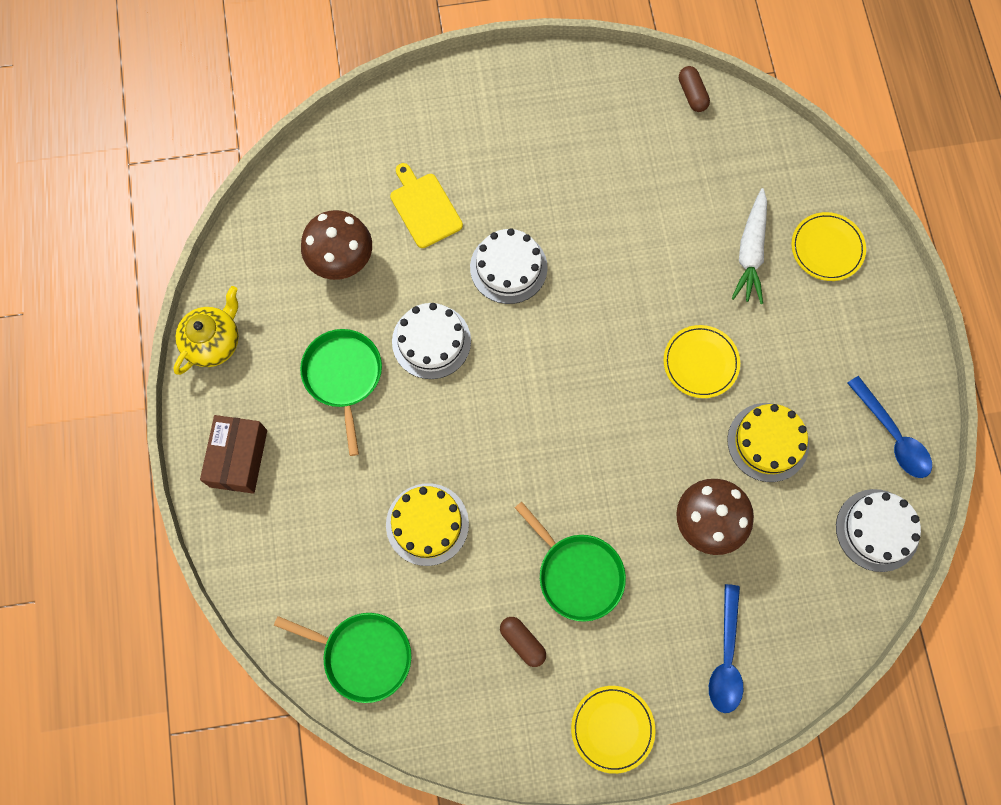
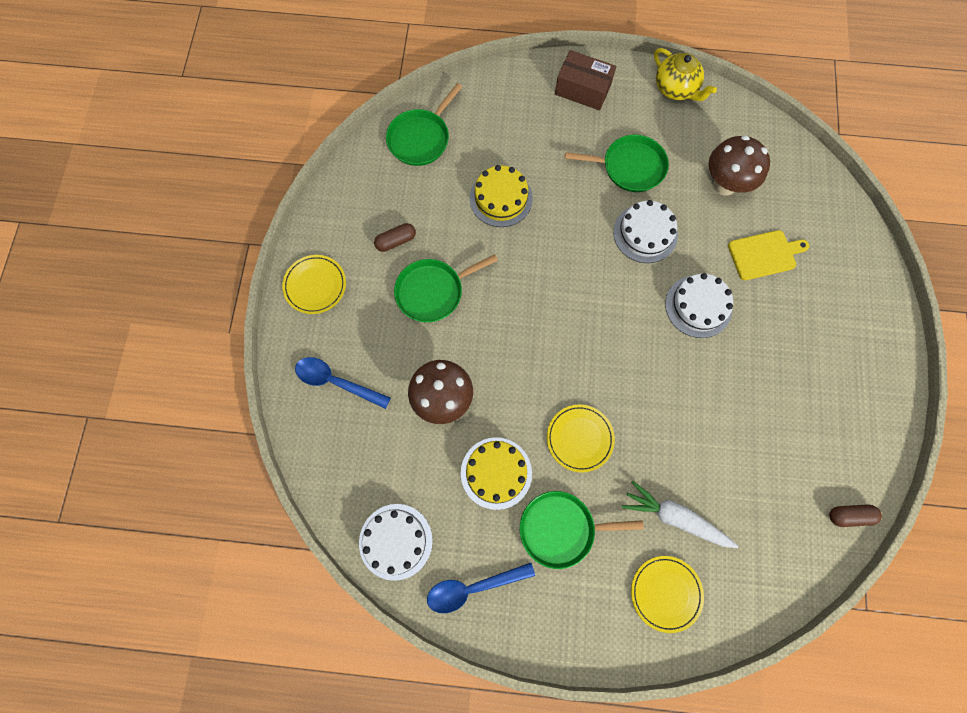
camera: 105 degrees right, 0 degrees up
(802, 361) = (561, 529): none -> green pan

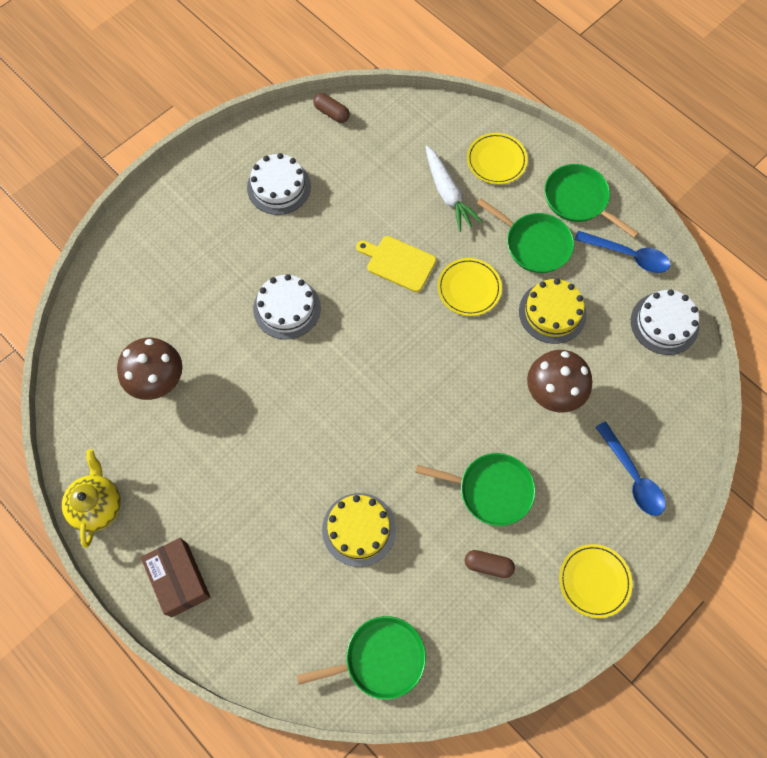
camera: 140 degrees left, 5 degrees down
(630, 167) = (218, 464): green pan -> green pan (578, 199)
(645, 233) = (267, 396): white cake -> white cake (279, 187)
(764, 254) = (194, 304): yellow cutting board -> yellow cutting board (398, 263)

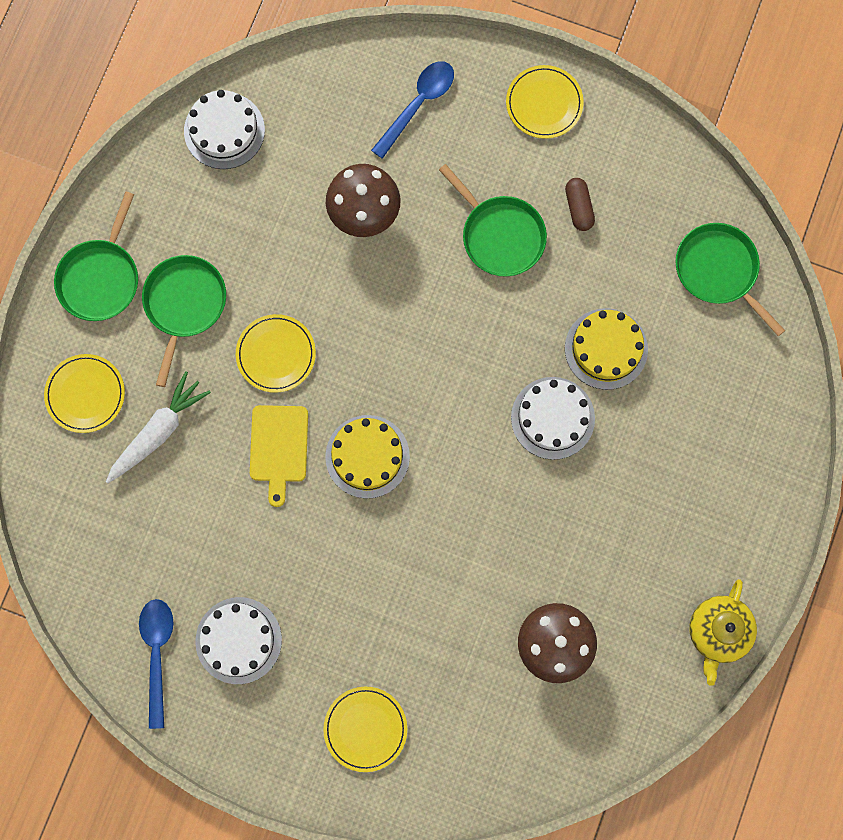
camera: 115 degrees left, 10 degrees up
(97, 505) = (717, 632): yellow teapot -> yellow teapot turned 45 degrees counterclockwise
(176, 238) = (365, 729): none -> yellow plate
(179, 579) = (746, 503): brown box -> none
(287, 308) = (395, 547): white cake -> white cake (552, 418)
(331, 113) = (100, 628): brown capsule -> none
(491, 490) = (500, 235): green pan -> green pan turned 150 degrees clockwise
(552, 312) = (265, 252): yellow cake -> yellow cake (367, 456)
(628, 256) = (154, 197): blue spoon -> blue spoon (157, 653)

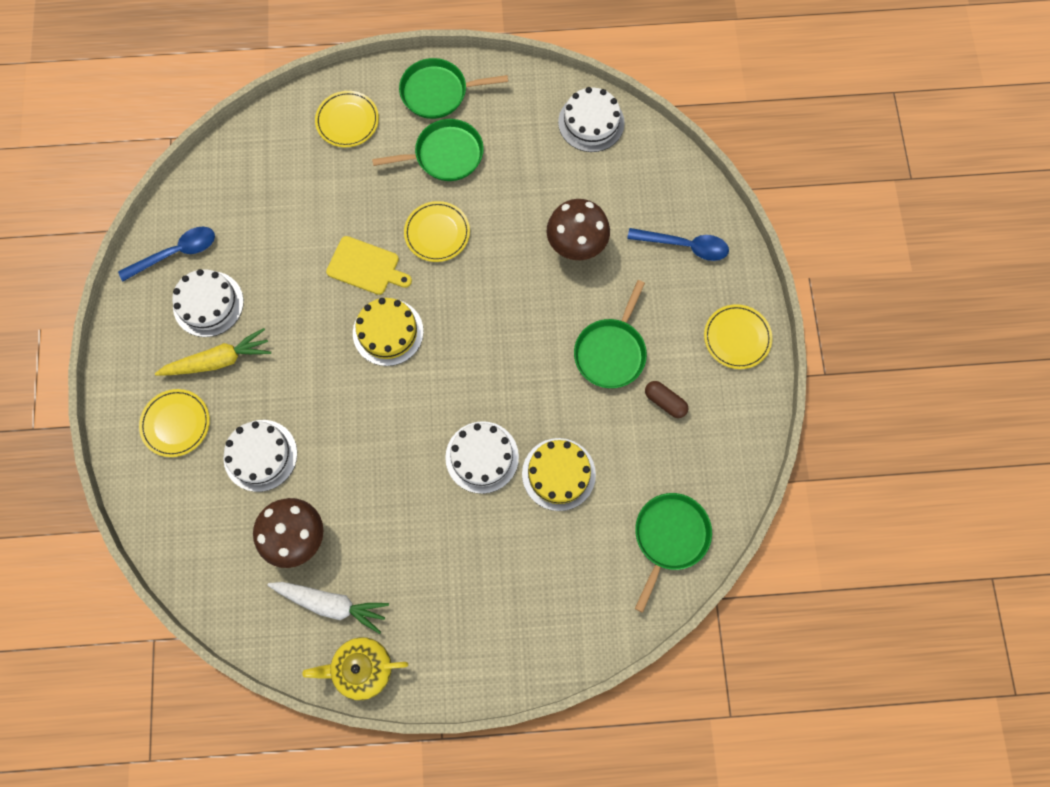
camera: 65 degrees right, 5 degrees down
(158, 431) = (341, 180): white carrot -> white carrot (331, 604)
(279, 448) = (366, 267): yellow cutting board -> yellow cutting board turned 135 degrees counterclockwise
(313, 654) = (218, 360): none -> yellow carrot
(444, 649) = (260, 455): none -> white cake
(578, 208) = (665, 402): brown capsule -> brown capsule turned 75 degrees clockwise

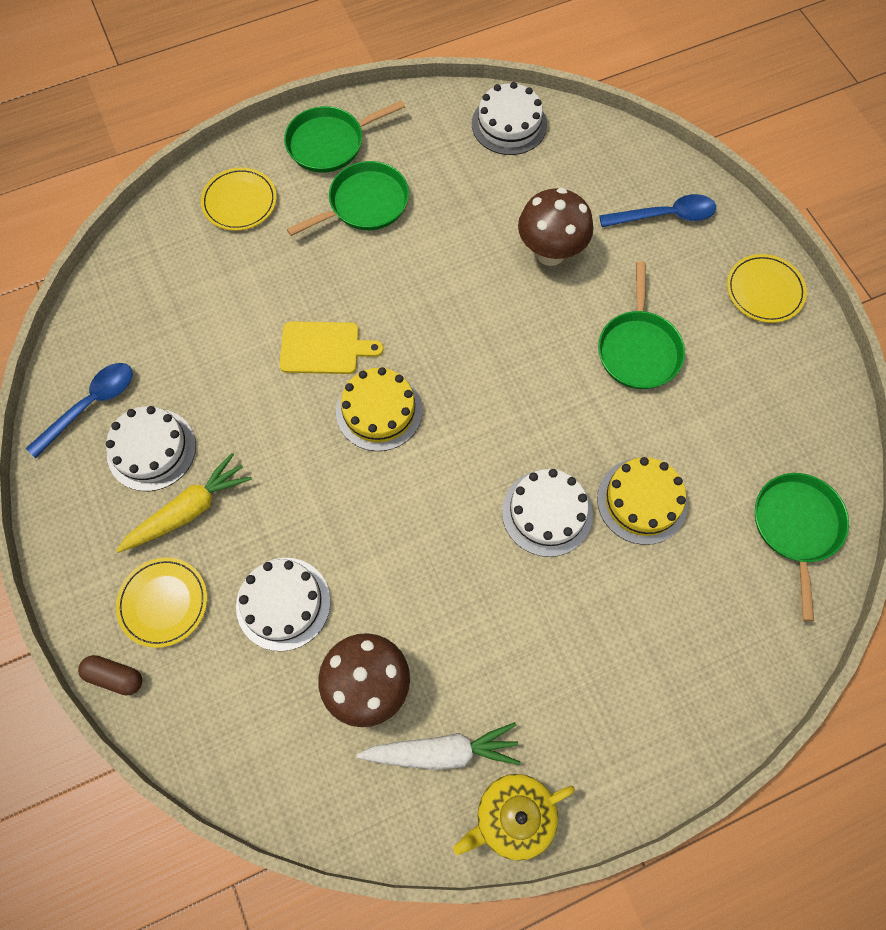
camera: 20 degrees left, 5 degrees down
(437, 233) = (390, 287): yellow plate -> none
(665, 402) = (721, 382): brown capsule -> brown capsule (115, 676)

